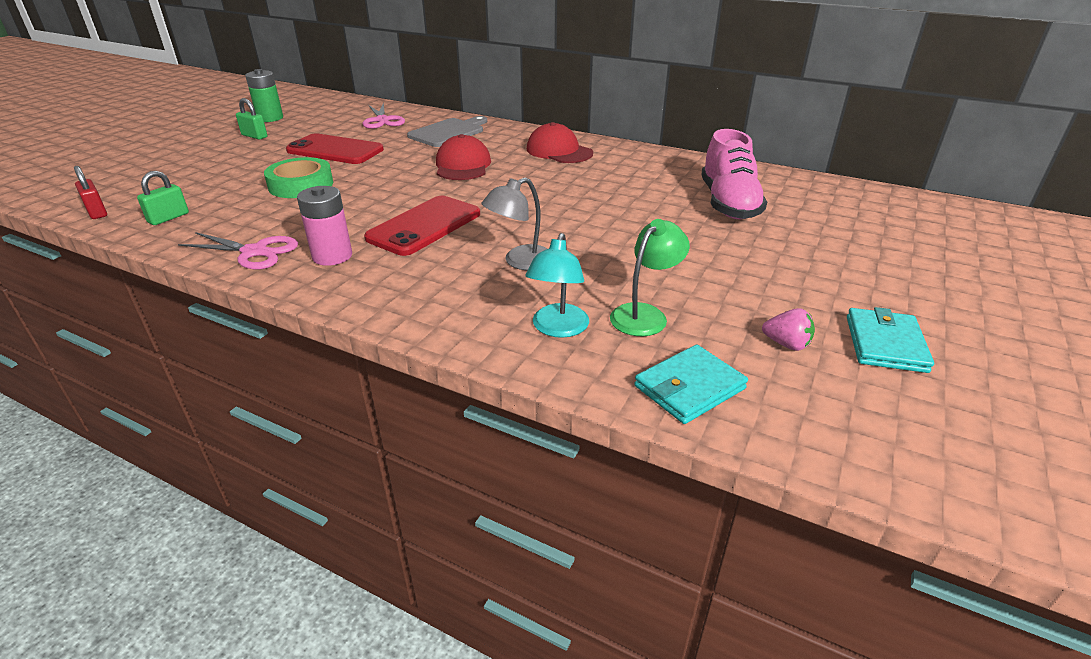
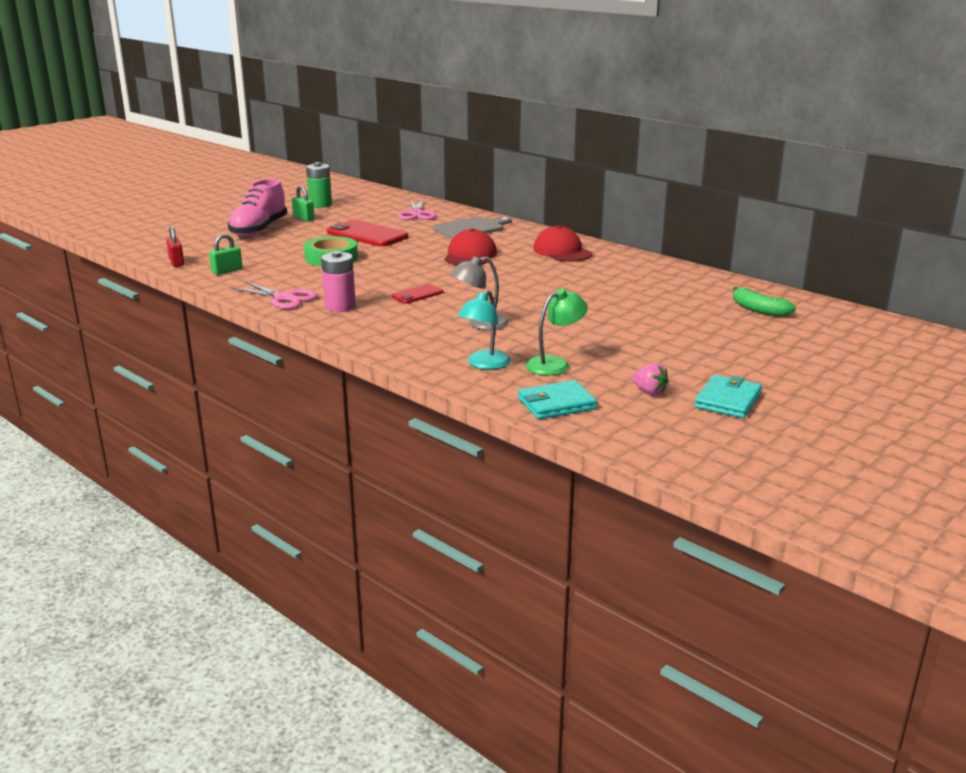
camera: 15 degrees right, 10 degrees down
(424, 226) = (417, 294): red phone -> red phone, size x0.53
(728, 203) = (685, 304): pink shoe -> pink shoe (259, 230)
(806, 203) = (758, 310): none -> green banana

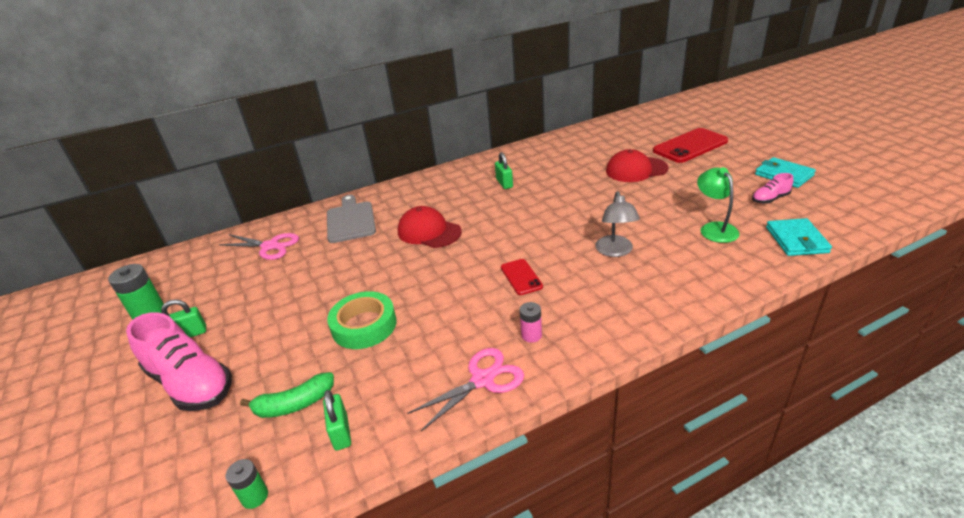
camera: 65 degrees left, 10 degrees up
(176, 262) = (255, 496): red padlock -> green battery
(340, 306) = (531, 335): pink battery -> pink battery, size x0.59
(367, 234) = (306, 289): red phone -> red phone (690, 146)
(484, 364) = (712, 262): turquoise lamp -> none
(562, 251) = (455, 186): red cap -> red cap (636, 170)
(583, 269) = (504, 183): none -> green padlock
(649, 391) = (770, 199): pink strawberry -> pink shoe
(758, 310) = (624, 137): green banana -> green banana (294, 404)

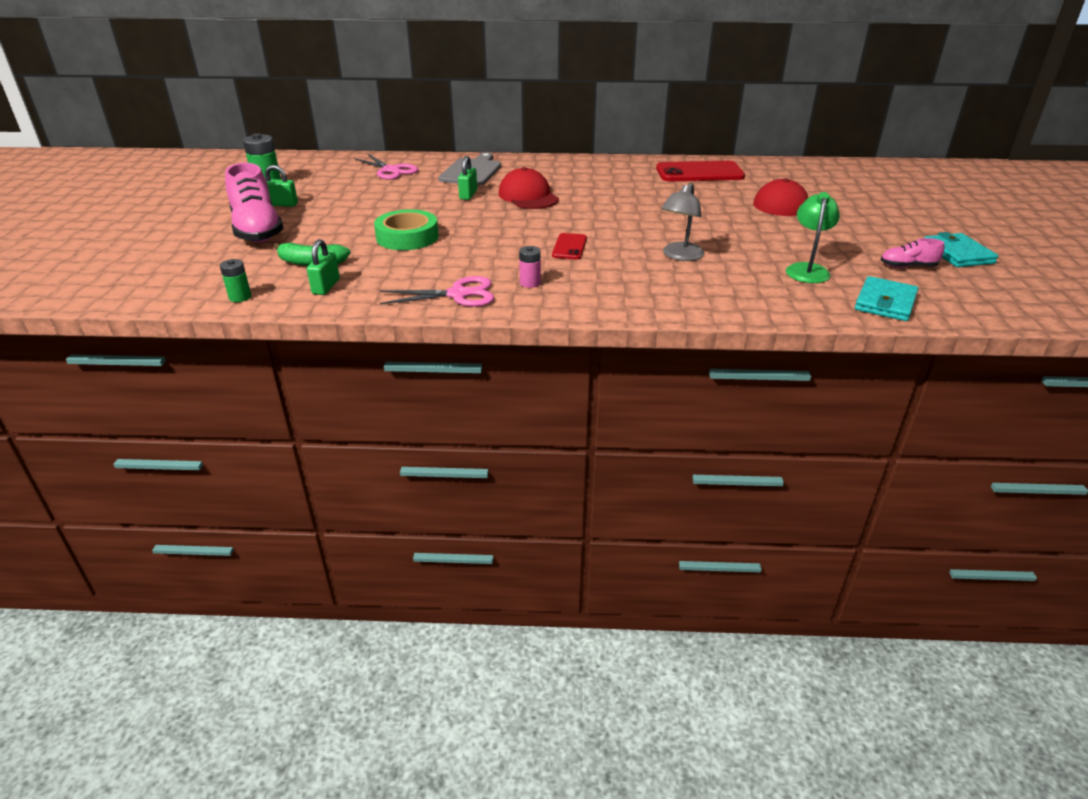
camera: 25 degrees right, 0 degrees up
(504, 183) = (640, 182): green padlock -> green padlock (468, 195)
(690, 146) = (882, 204): red phone -> red phone (699, 173)

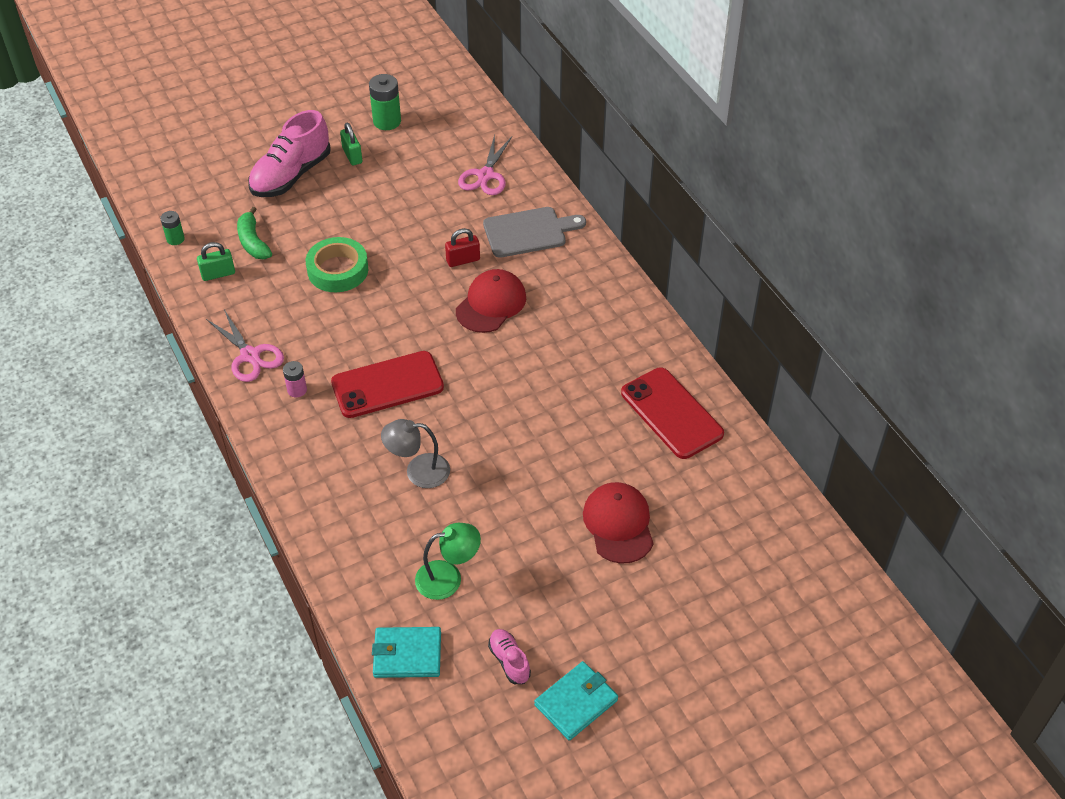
camera: 60 degrees right, 15 degrees up
(468, 195) = (463, 260): green padlock -> red padlock
(569, 247) = (387, 385): red phone -> red phone, size x1.89

